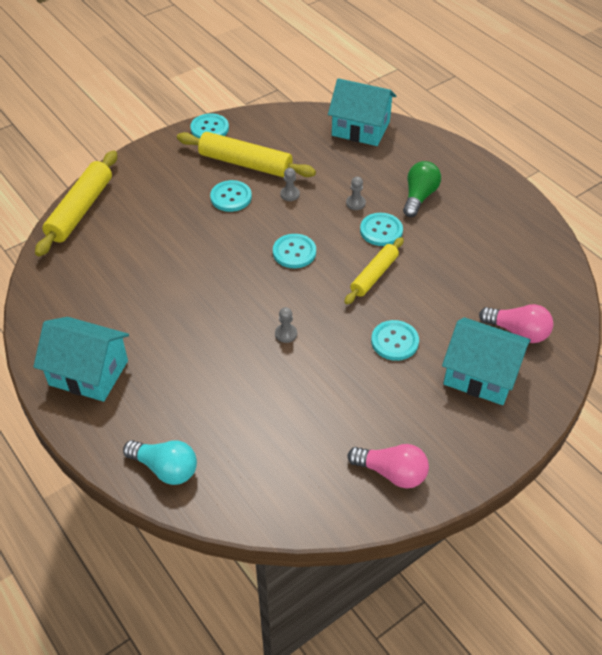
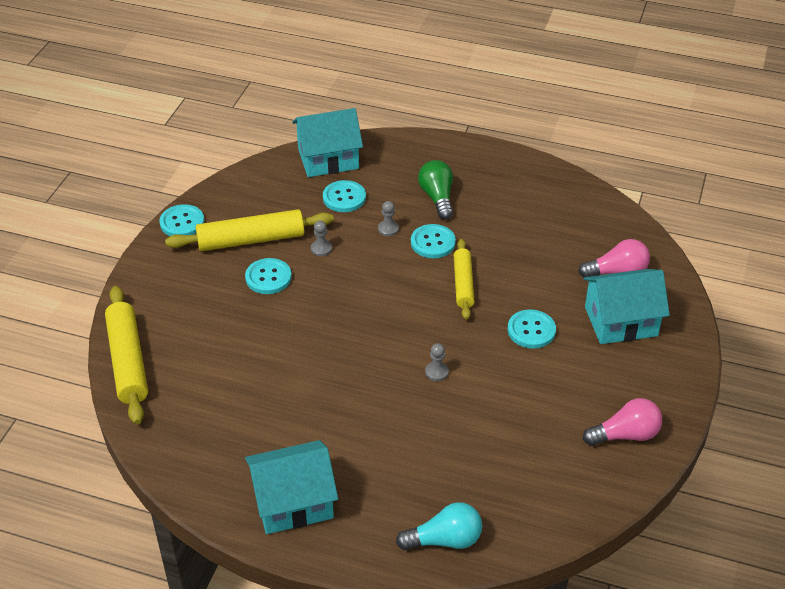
camera: 35 degrees left, 5 degrees down
(294, 252) = (375, 298): turquoise button -> turquoise button (344, 198)

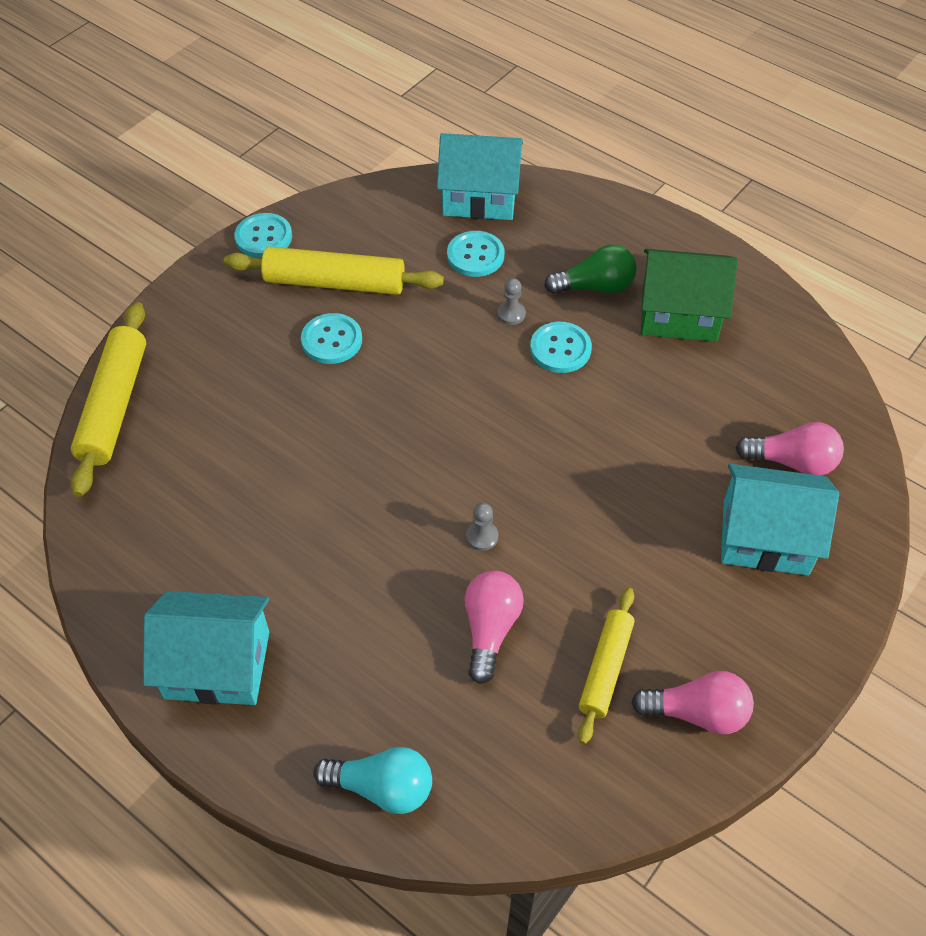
camera: 20 degrees right, 10 degrees up
(321, 249) = (414, 319): grey pawn -> none
(437, 198) = (595, 287): green light bulb -> green light bulb turned 75 degrees clockwise
(463, 284) = (573, 419): yellow rolling pin -> yellow rolling pin (605, 668)
(469, 426) = (490, 629): none -> pink light bulb
(502, 201) = (679, 314): none -> green house
(531, 330) = (635, 514): turquoise button -> none

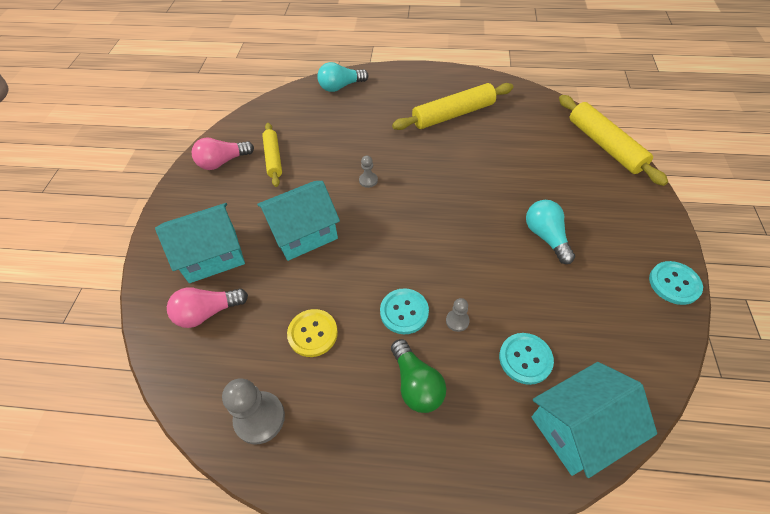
camera: 150 degrees right, 0 degrees up
(217, 664) = (437, 88): turquoise house -> turquoise house (303, 233)
(332, 340) = (546, 237): turquoise button -> turquoise light bulb
(335, 282) = (590, 276): yellow rolling pin -> yellow rolling pin (453, 114)
(490, 629) = (336, 148): pink light bulb -> none
(595, 287) = (416, 384): green light bulb -> green light bulb turned 75 degrees counterclockwise
(675, 378) = (312, 333): none -> yellow button
(679, 314) = (336, 396): green house -> none
(765, 332) = (259, 418): none -> grey pawn

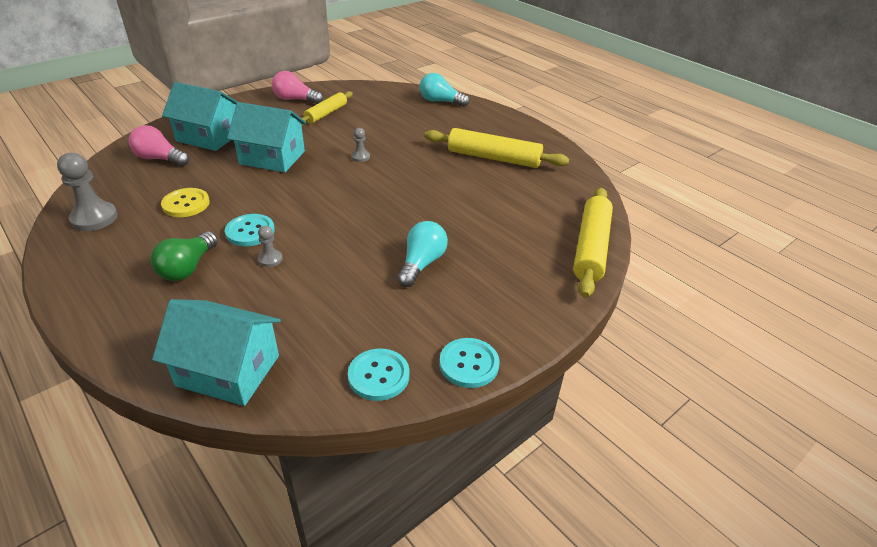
camera: 40 degrees right, 15 degrees down
(525, 359) = (270, 310): turquoise button -> turquoise button (379, 376)

